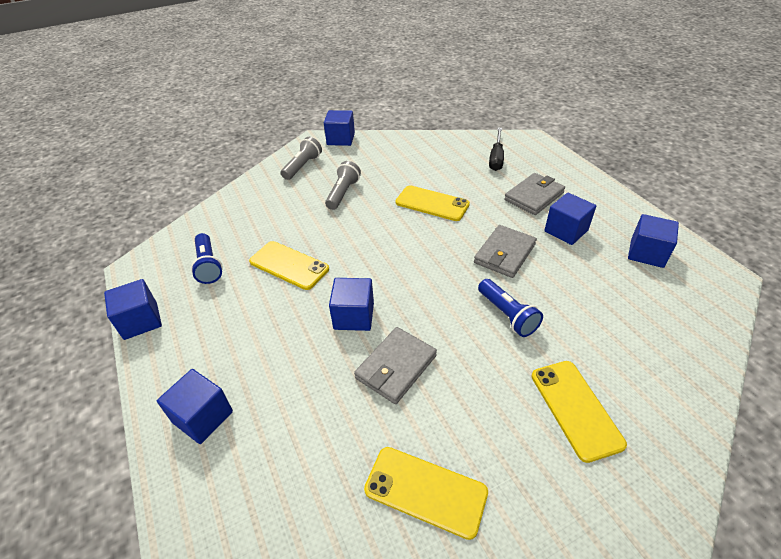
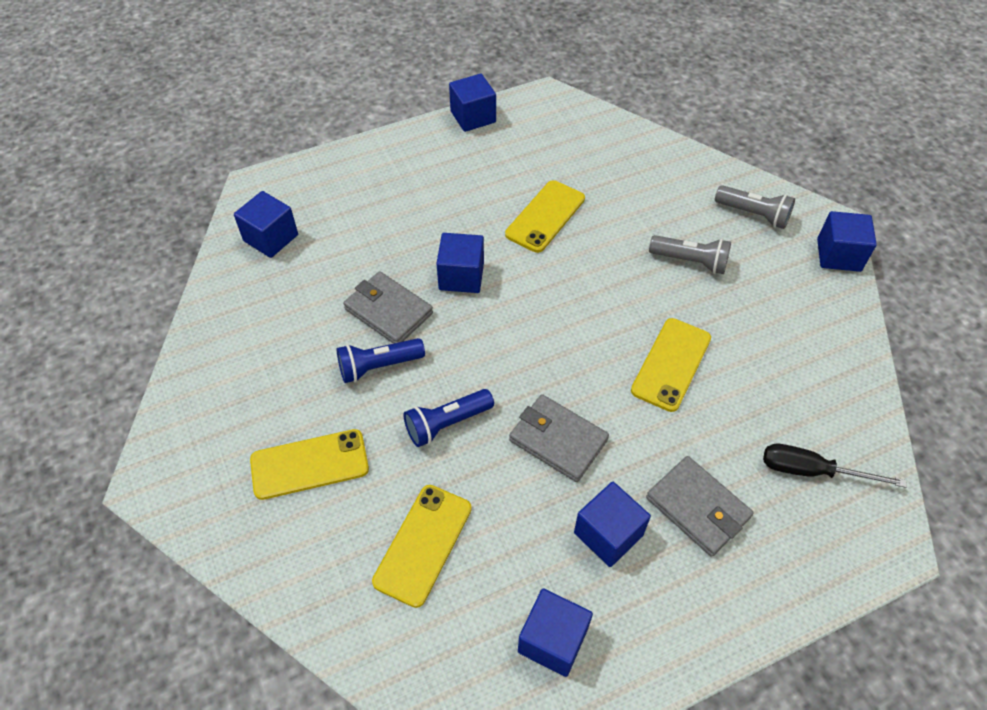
camera: 90 degrees right, 10 degrees up
(203, 417) = (359, 176): blue cube -> blue cube (271, 238)
(208, 265) = (548, 151): blue flashlight -> blue flashlight (378, 366)
(425, 491) = (257, 327): yellow phone -> yellow phone (423, 544)

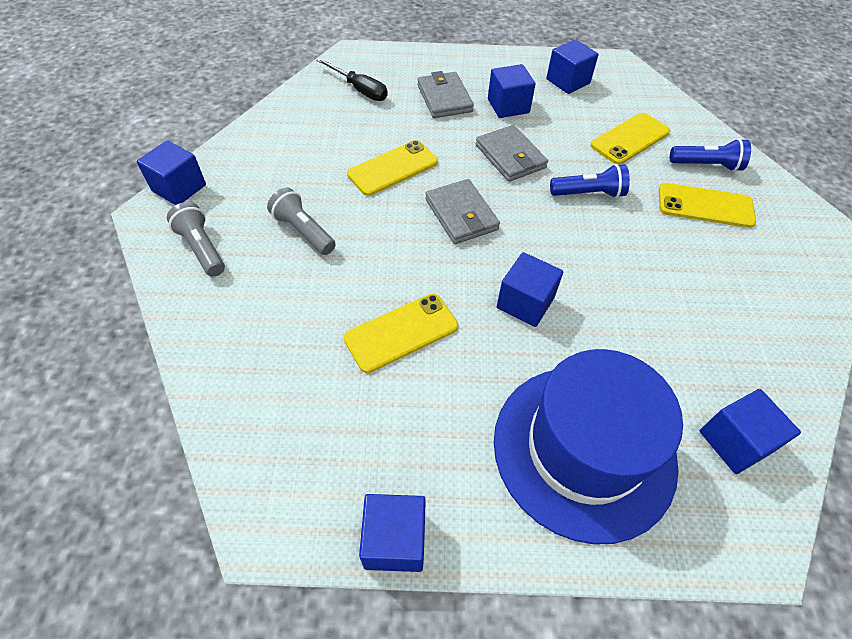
camera: 155 degrees left, 0 degrees up
(378, 195) = (584, 449): none -> blue hat
(378, 366) = (633, 252): blue flashlight -> blue flashlight (706, 165)
(388, 311) = (611, 297): grey wallet -> grey wallet (461, 214)

